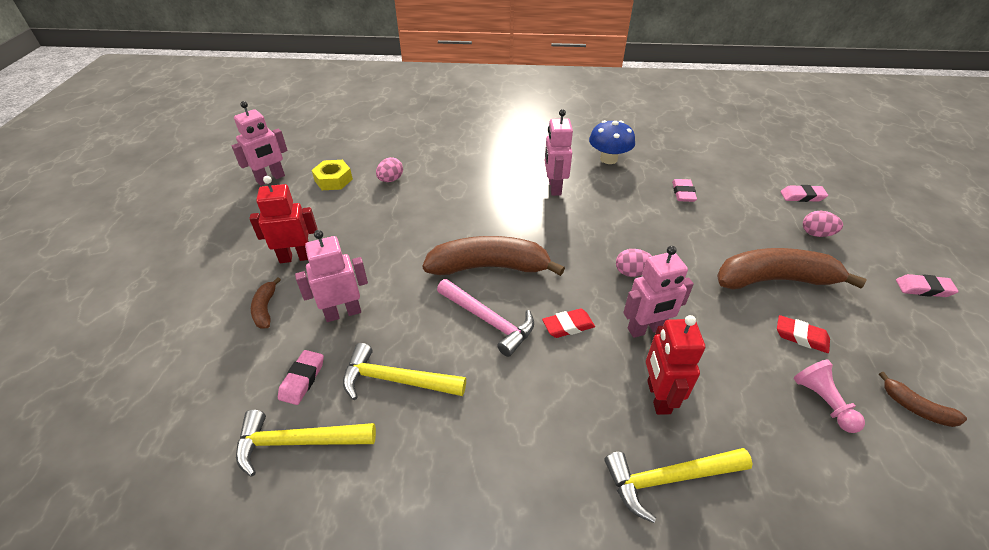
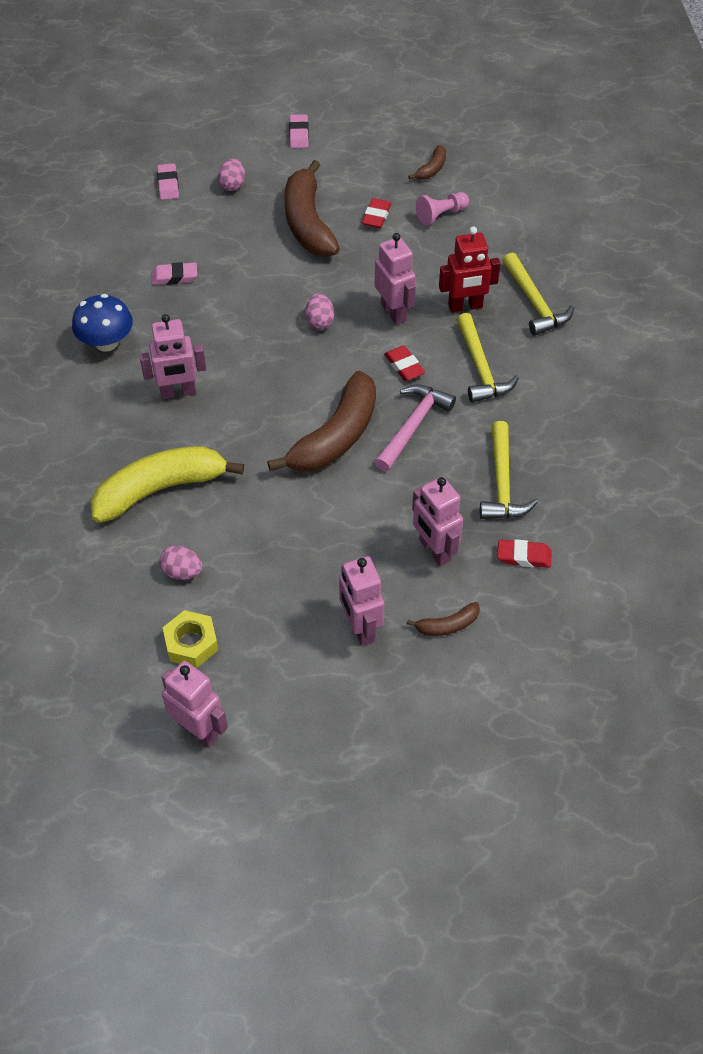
camera: 100 degrees left, 10 degrees up
(296, 257) = (360, 628): red robot -> pink robot
(298, 442) = (584, 536): yellow hammer -> yellow hammer (480, 368)
(302, 379) = (523, 556): pink eraser -> red eraser
(464, 175) = (160, 489): none -> yellow banana
(489, 267) = (336, 436): brown banana -> brown banana turned 135 degrees counterclockwise

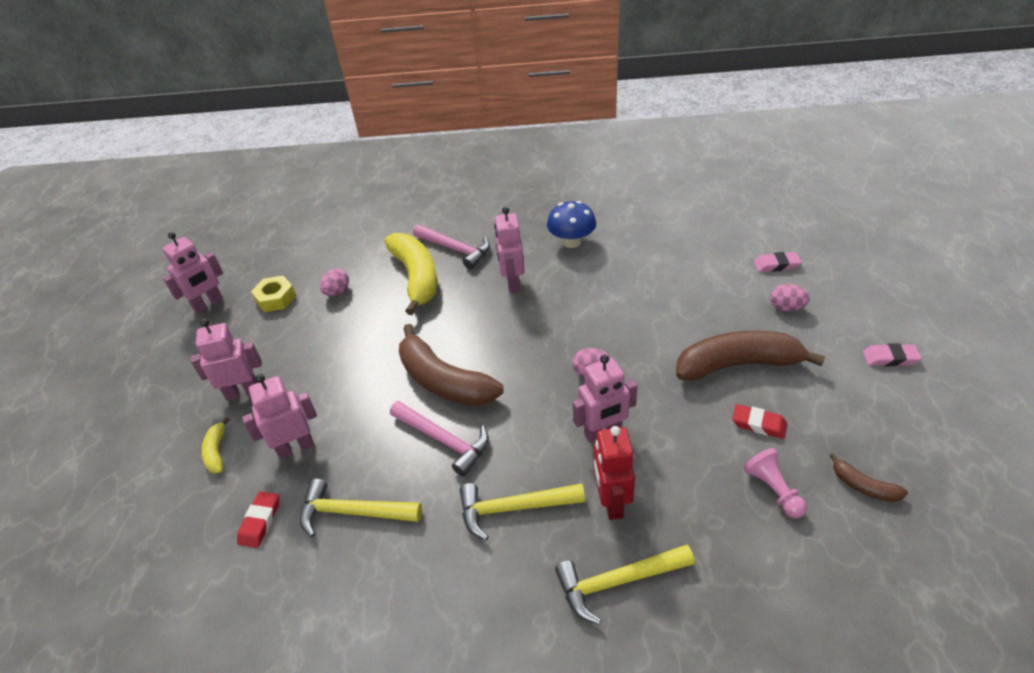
camera: 100 degrees right, 10 degrees down
(106, 456) = (455, 249): none -> pink hammer
(174, 277) = (650, 274): pink eraser -> none
(404, 366) = (524, 437): red eraser -> none
(447, 625) = (216, 452): brown banana -> yellow banana

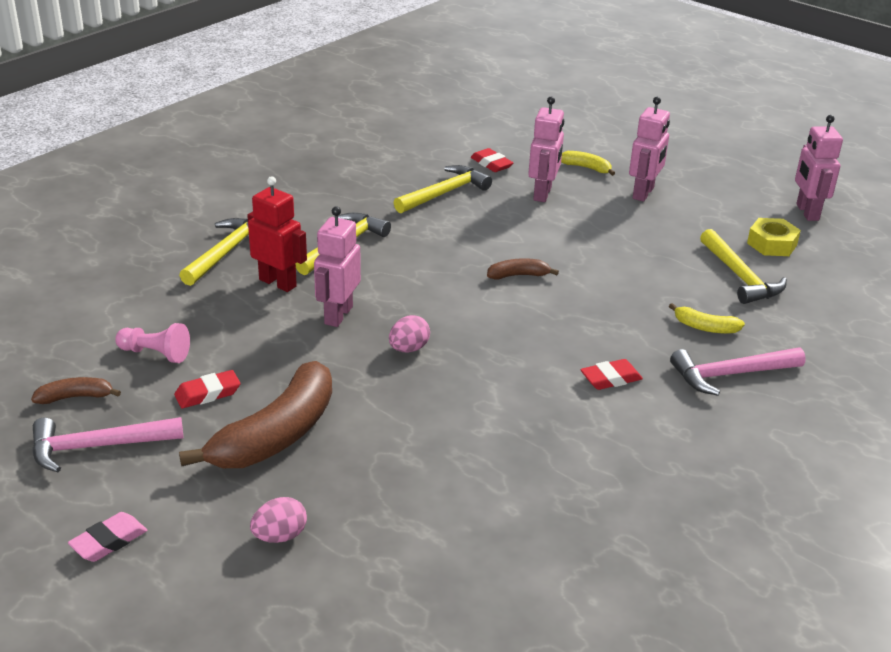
camera: 125 degrees right, 10 degrees down
(337, 292) = (740, 276): pink egg -> yellow hammer
(416, 277) = (705, 327): yellow banana -> yellow banana, size x0.45
(443, 440) = (452, 248): pink hammer -> pink hammer (98, 447)
(444, 381) = (518, 275): brown banana -> brown banana, size x0.45
(512, 282) = (610, 379): pink robot -> red eraser
(571, 242) = (634, 464): blue mushroom -> none
(776, 265) = (347, 597): pink eraser -> none

